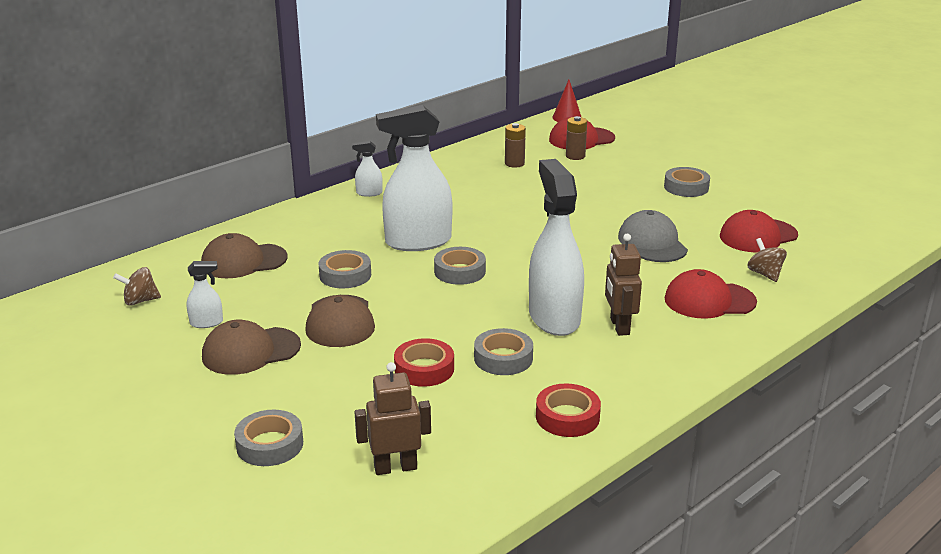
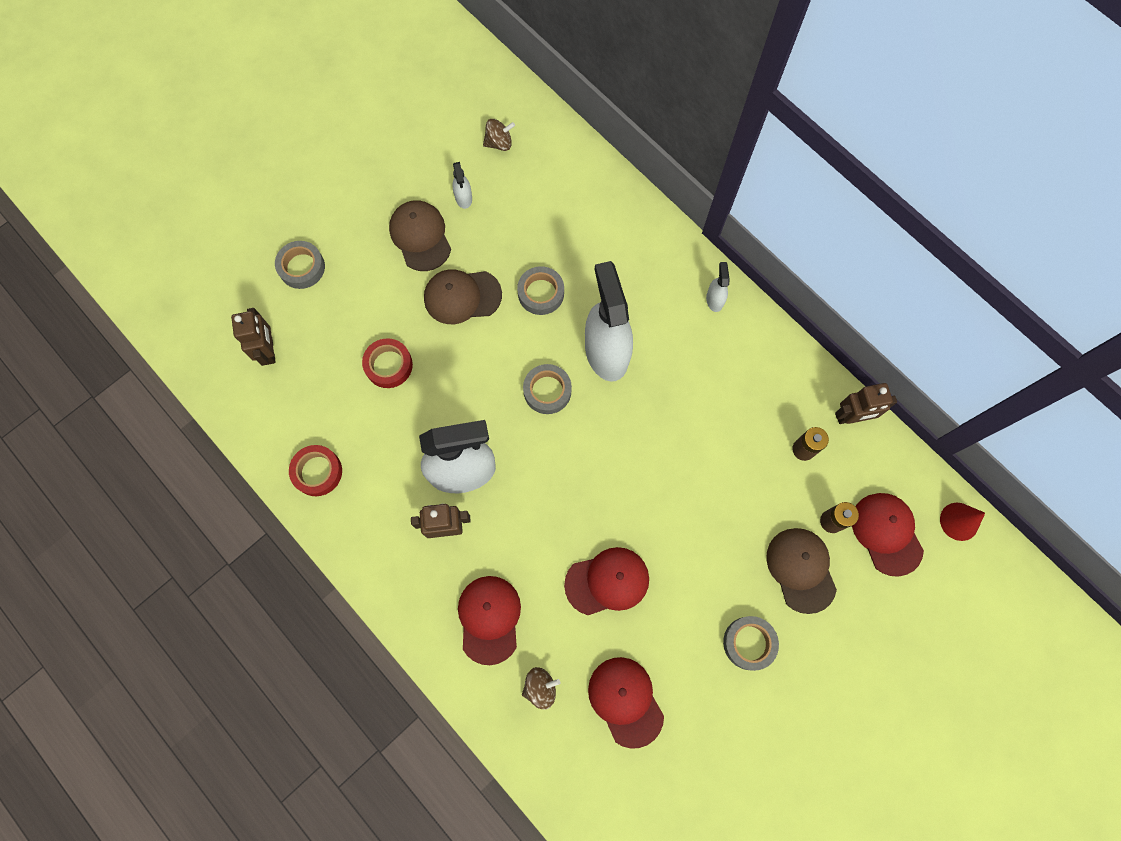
camera: 90 degrees right, 45 degrees up
(140, 301) = (499, 143): brown spinning top -> brown spinning top turned 90 degrees clockwise
(243, 261) = (566, 207): brown cap -> brown cap (801, 569)
(485, 146) = (851, 417): none -> brown robot
(503, 358) = (401, 426): grey tape -> none
(652, 243) = (607, 581): grey cap -> red cap

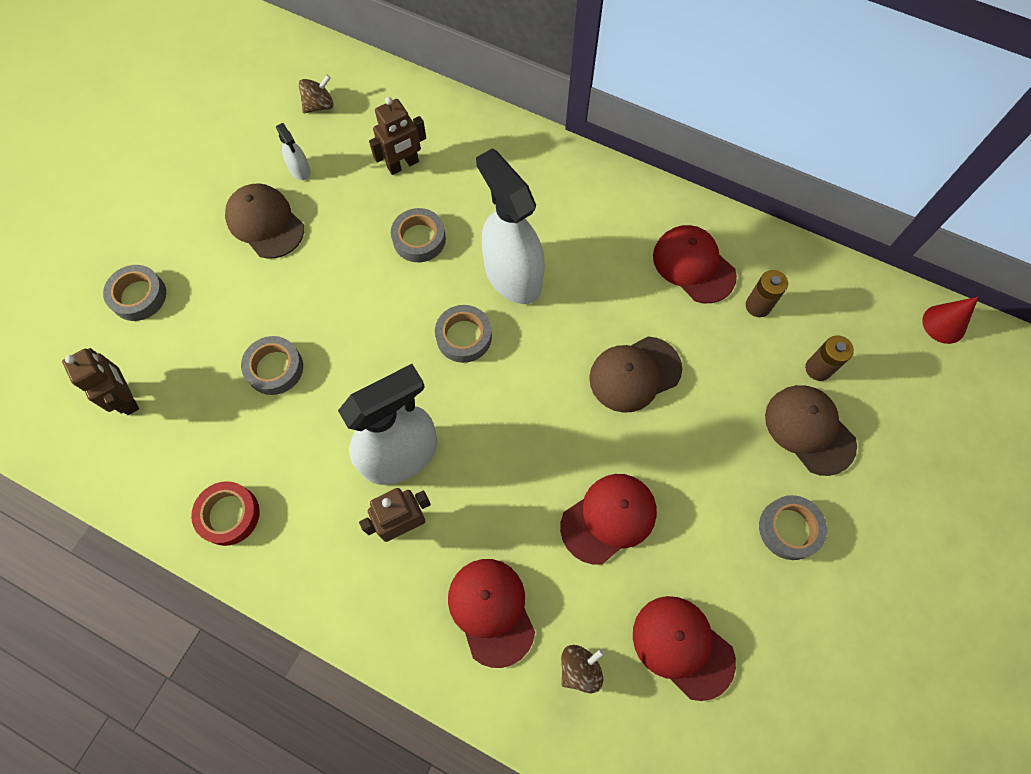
camera: 20 degrees left, 5 degrees down
(388, 365) = (275, 368): red tape -> grey tape
(462, 296) = (333, 269): brown cap -> brown cap (634, 374)
(714, 299) = (605, 188): white spray bottle -> none
(851, 417) = (791, 257): brown robot -> brown robot (403, 165)
(886, 533) = (879, 361): red cap -> red cap (693, 265)

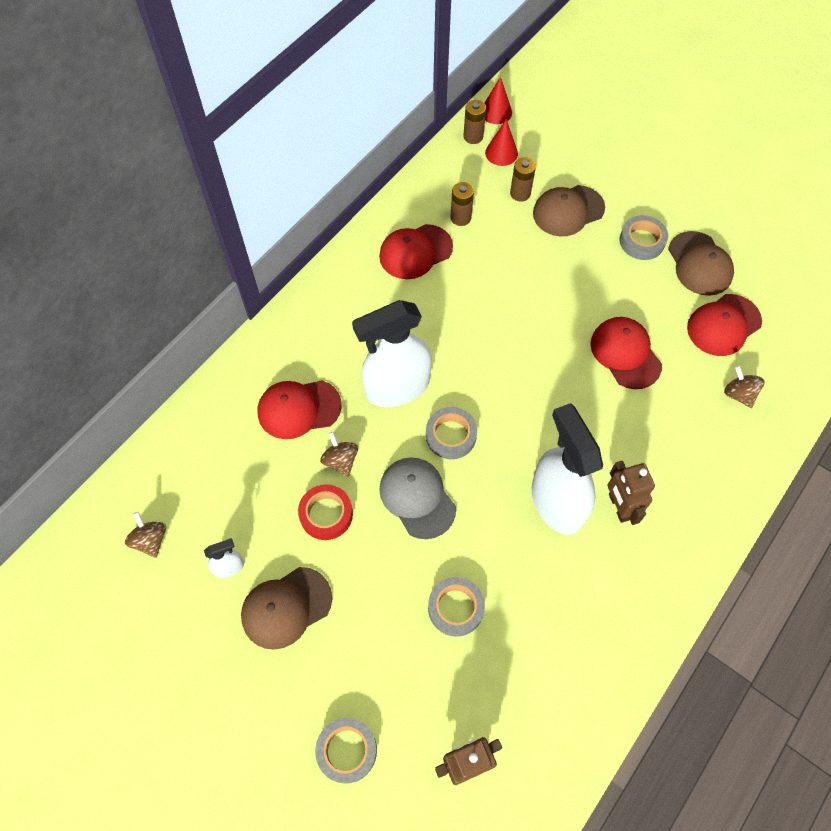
camera: 80 degrees left, 5 degrees down
(229, 515) = (599, 660): red tape -> red tape (326, 514)
(388, 315) = (417, 498): none -> grey cap
(403, 165) = (251, 465): brown robot -> none
(419, 239) = (340, 460): grey tape -> brown spinning top
(491, 611) = (694, 449): red cap -> red cap (299, 409)
(634, 374) = (506, 313): brown cap -> brown cap (699, 264)
(876, 339) = (501, 153): none -> red cone
(891, 302) = (473, 137): none -> brown battery

